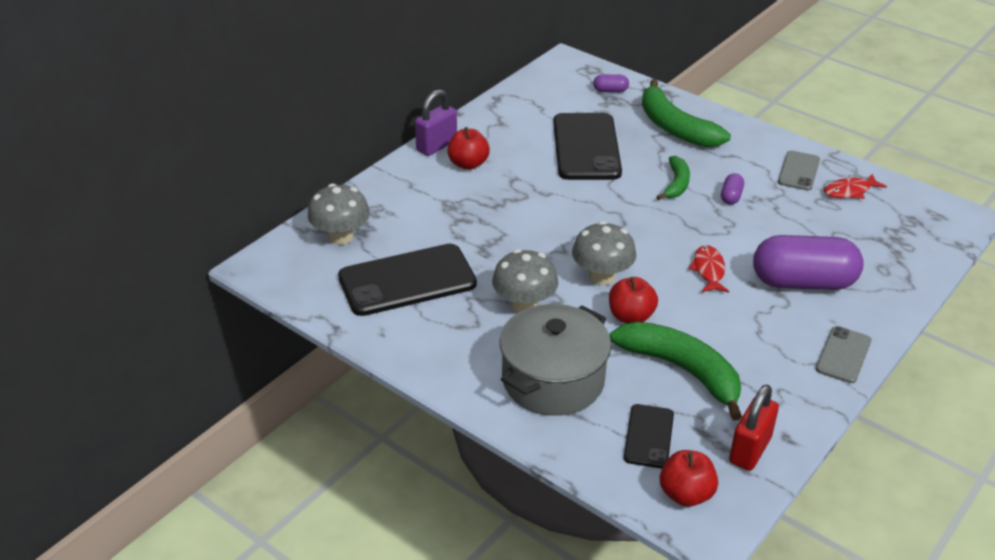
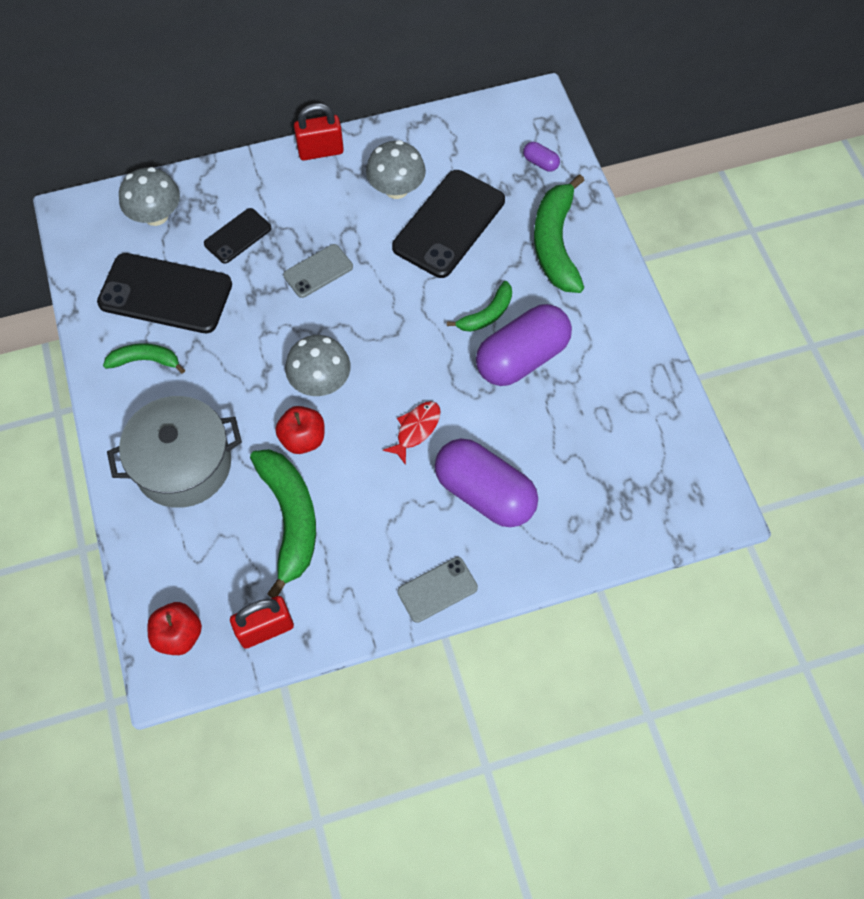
camera: 35 degrees right, 25 degrees up
(436, 146) = (320, 151): purple padlock -> red padlock
(439, 330) = (145, 360): none -> green banana
(468, 164) = (327, 188): red apple -> none
(524, 305) = (231, 374): grey mushroom -> grey mushroom (396, 189)
(648, 436) = (203, 564): black phone -> black phone (238, 236)
(731, 196) = (522, 358): purple capsule -> purple capsule, size x2.42
(798, 171) = (618, 364): grey phone -> grey phone (318, 271)
(850, 191) = (642, 416): red fish -> none

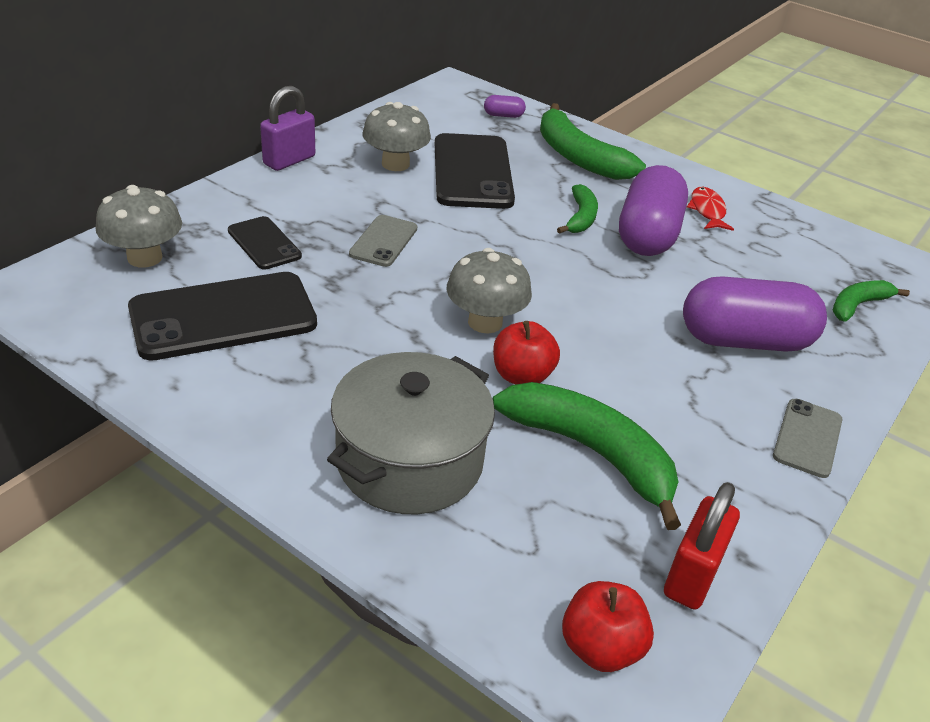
camera: 40 degrees left, 25 degrees down
(145, 360) = (257, 384): green banana -> green banana (857, 305)
(238, 236) = (264, 243): black phone -> black phone turned 45 degrees counterclockwise
(320, 151) = (289, 160): red padlock -> purple padlock
(416, 429) = (623, 320): red fish -> red fish (707, 211)

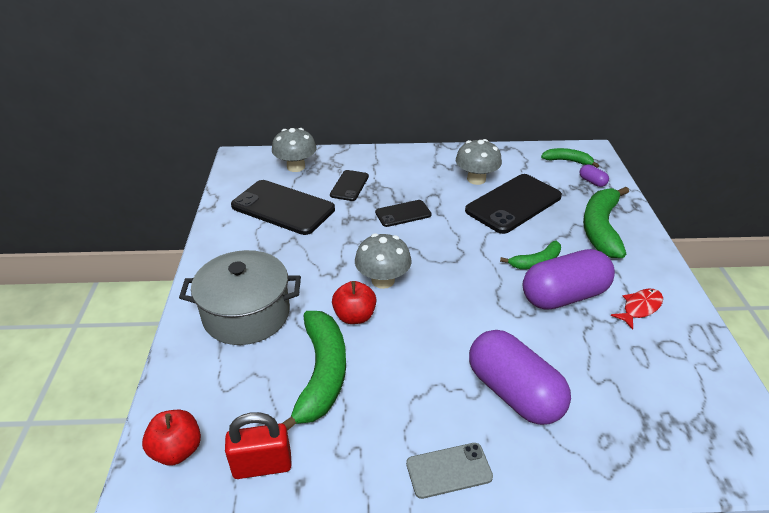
camera: 55 degrees right, 0 degrees up
(289, 160) = (425, 153): purple padlock -> none
(383, 241) = (403, 214): grey phone -> black phone
(857, 305) = (649, 437): green banana -> green banana (567, 161)

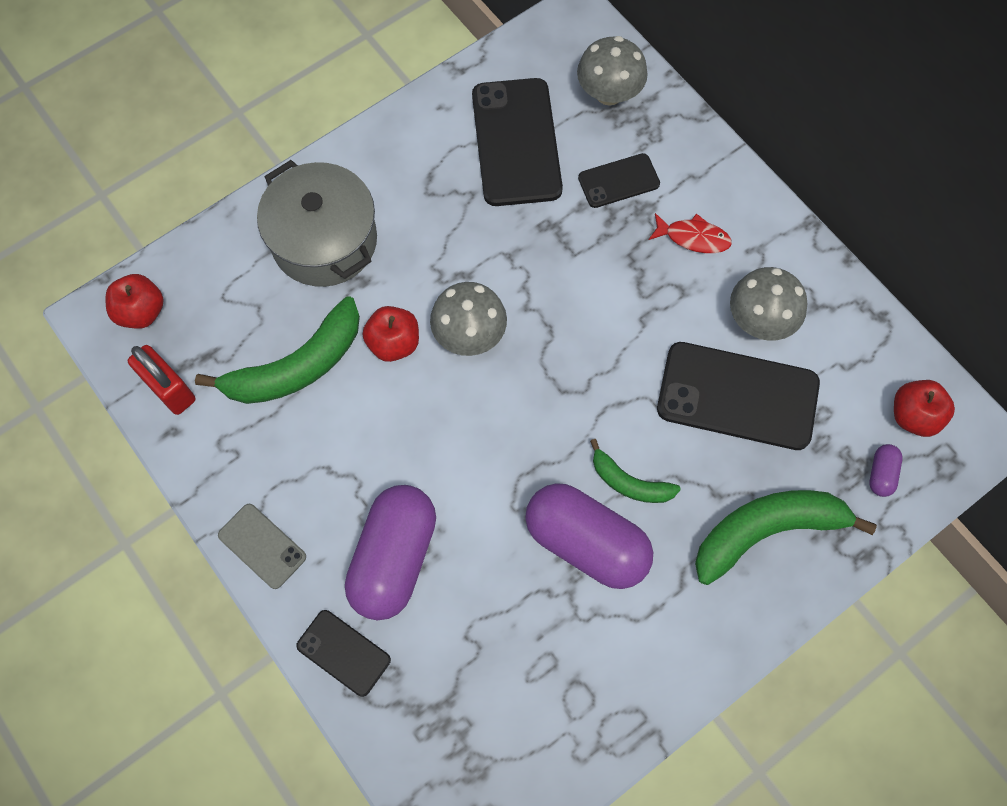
camera: 55 degrees right, 30 degrees up
(403, 214) = (609, 279): black phone -> black phone (343, 652)
(567, 161) = (913, 416): green banana -> red apple
(640, 308) = (627, 639): red fish -> red fish (693, 238)

